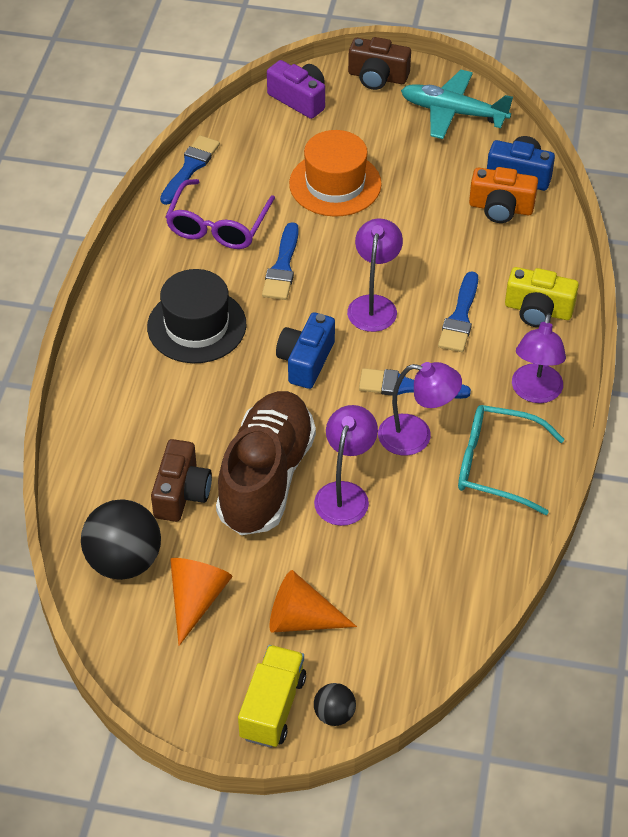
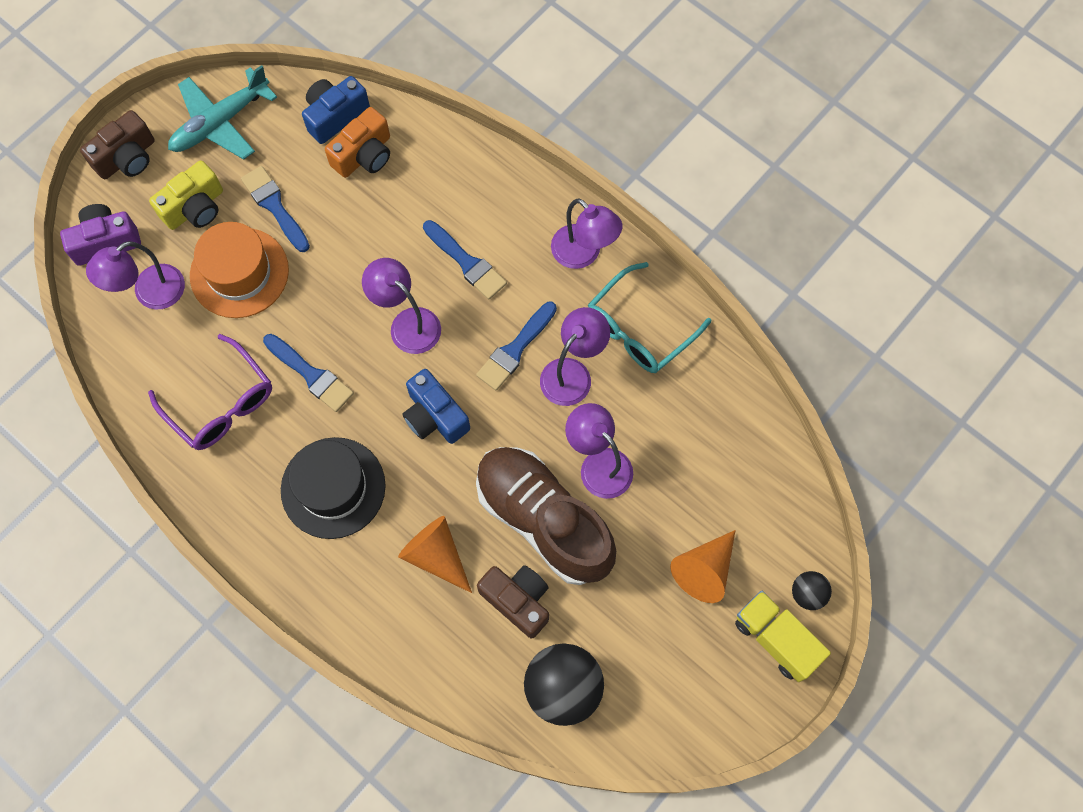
camera: 60 degrees left, 20 degrees up
(190, 168) = (126, 388): blue brush -> blue brush (275, 206)
(196, 600) = (638, 646): orange cone -> orange cone (436, 555)
(277, 143) = (150, 294): none -> purple lamp
(538, 310) = (498, 197): yellow camera -> yellow camera (195, 208)

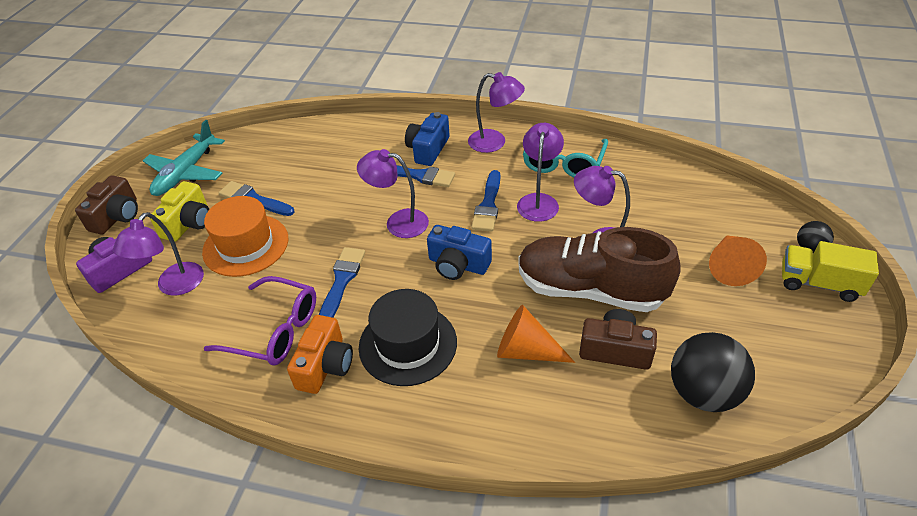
camera: 25 degrees left, 25 degrees down
(311, 375) = (342, 281): blue brush -> blue brush turned 90 degrees counterclockwise
(335, 116) = (272, 141): blue camera -> blue camera (428, 149)
(364, 155) = (306, 151): orange camera -> orange camera (325, 365)

